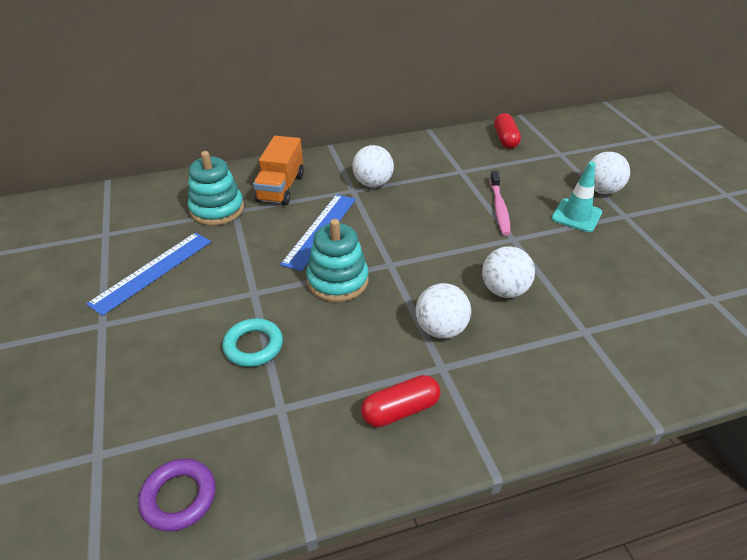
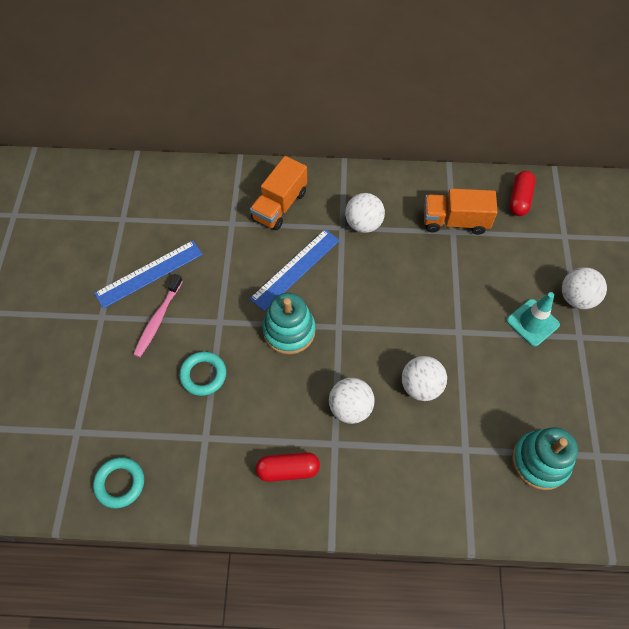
camera: 20 degrees right, 20 degrees up
(179, 497) = (120, 483): purple ring -> turquoise ring
(217, 209) = (218, 217): turquoise stacking toy -> turquoise stacking toy (540, 461)
(458, 164) = (455, 221): none -> orange truck
(499, 208) = (465, 291): pink toothbrush -> pink toothbrush (158, 319)

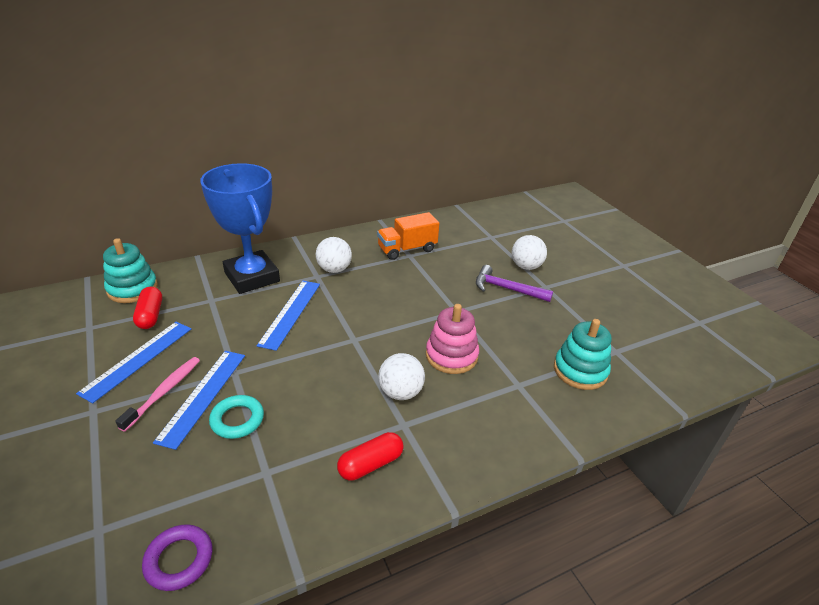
camera: 30 degrees left, 25 degrees down
(120, 483) = (179, 560): turquoise ring -> purple ring
(158, 319) = (164, 392): pink toothbrush -> pink toothbrush turned 150 degrees counterclockwise
(185, 337) = (202, 396): none -> blue ruler
(279, 205) = (252, 277): orange truck -> blue trophy
(289, 331) = (309, 357): turquoise stacking toy -> turquoise stacking toy (132, 289)
(421, 386) = (451, 355): white ball -> pink stacking toy
(519, 199) = (445, 226): red capsule -> red capsule (150, 315)
(532, 322) = (507, 289): turquoise traffic cone -> purple hammer

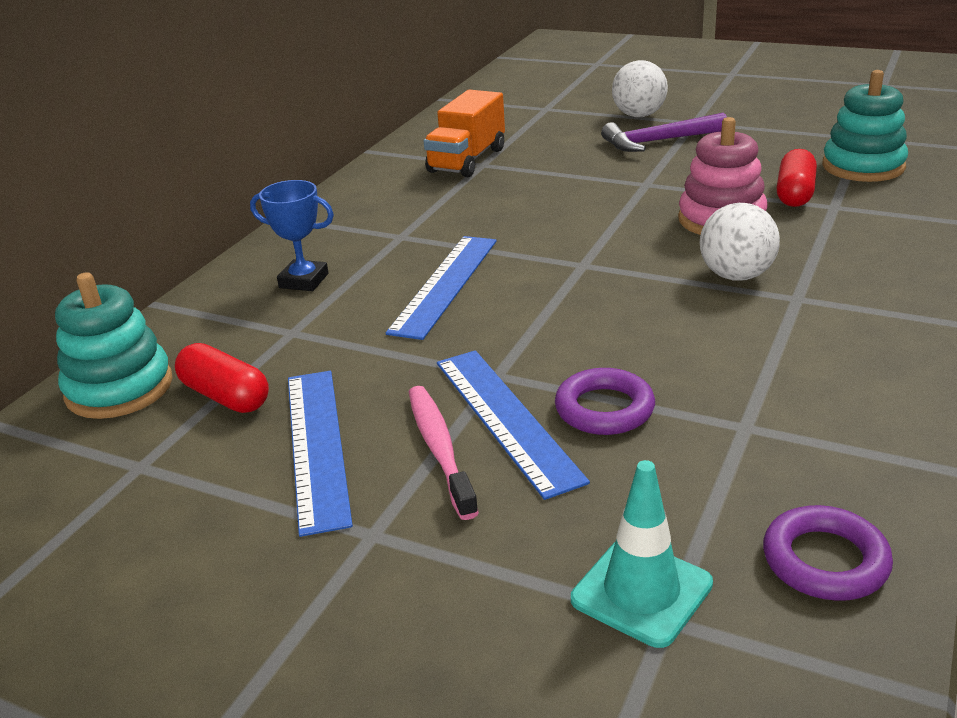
camera: 35 degrees left, 5 degrees down
(111, 511) = (641, 592): none -> turquoise traffic cone
(237, 420) = (604, 409): turquoise ring -> purple ring
(252, 277) = (304, 281): blue trophy -> blue trophy, size x0.45
(290, 313) = (444, 285): blue ruler -> blue ruler turned 45 degrees clockwise
(334, 269) = (411, 219): white ball -> none
(371, 464) = (836, 346): red capsule -> red capsule (795, 193)

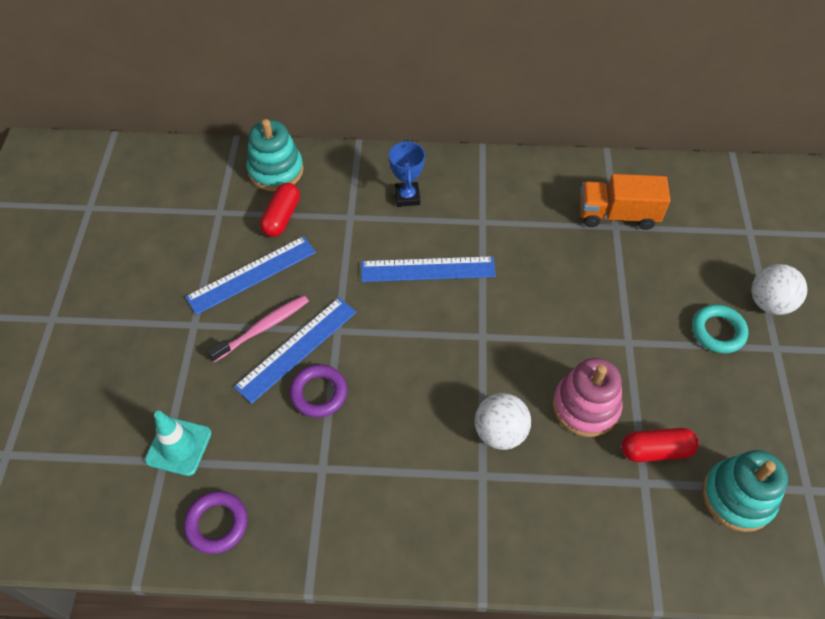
camera: 65 degrees right, 25 degrees up
(659, 141) = (718, 331): purple hammer -> turquoise ring

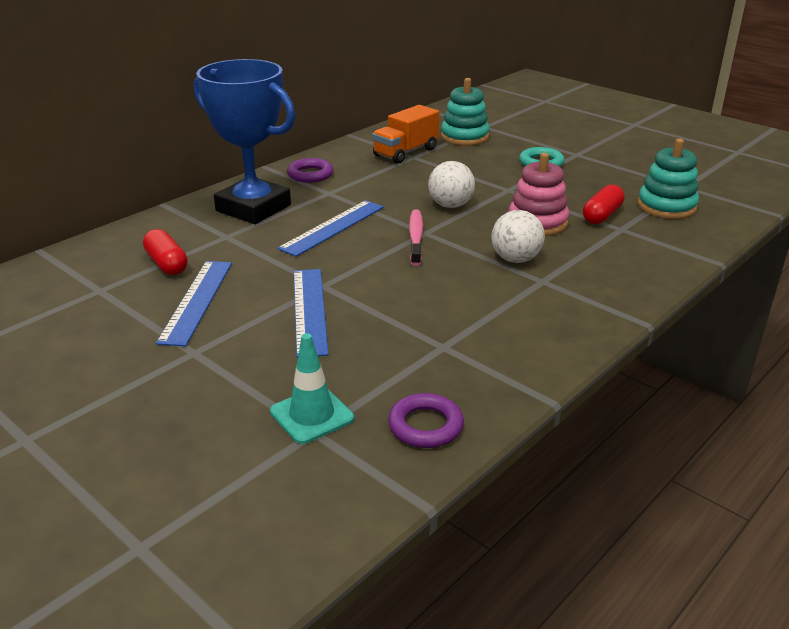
camera: 50 degrees left, 25 degrees down
(263, 328) = (260, 318): pink toothbrush -> pink toothbrush (415, 237)
(276, 170) = (114, 247): turquoise stacking toy -> turquoise stacking toy (464, 137)
(319, 393) = (369, 318): purple ring -> purple ring (310, 174)
(407, 197) = (253, 208): blue trophy -> blue trophy, size x2.22
(769, 303) = (543, 142): white ball -> white ball (450, 205)

